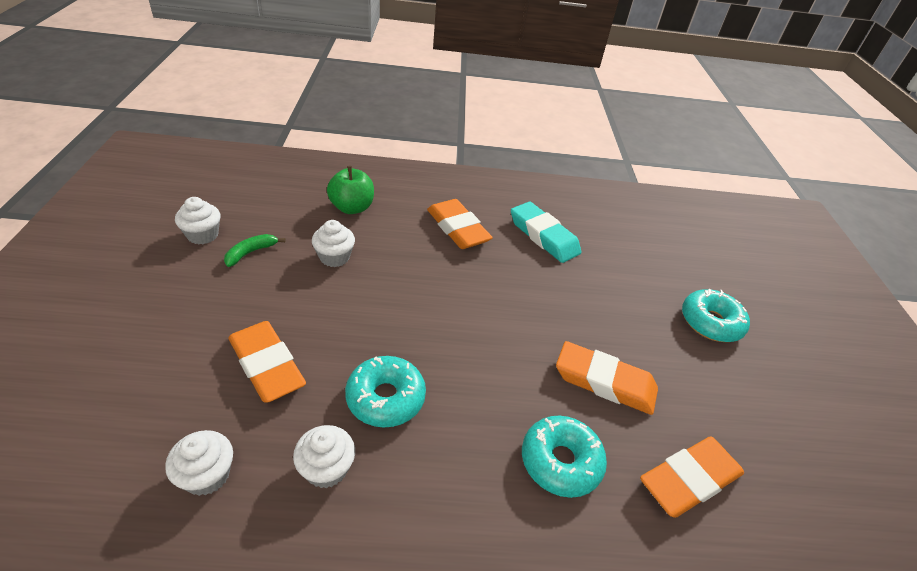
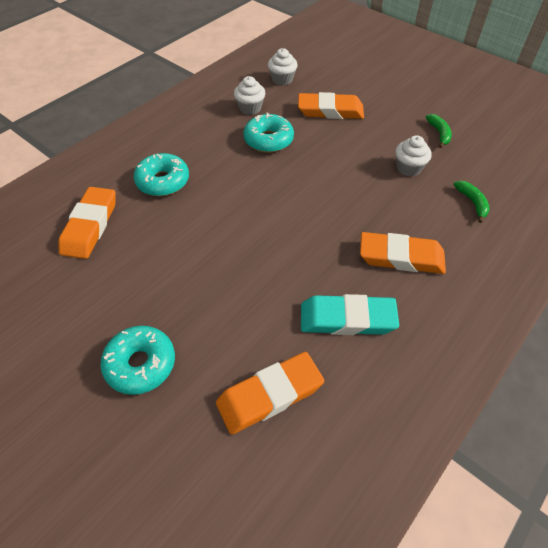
camera: 135 degrees right, 10 degrees up
(203, 235) = (473, 120): white cupcake -> none
(352, 208) = (472, 203): green apple -> green banana
(604, 382) = (178, 238): orange eraser -> orange eraser (270, 395)

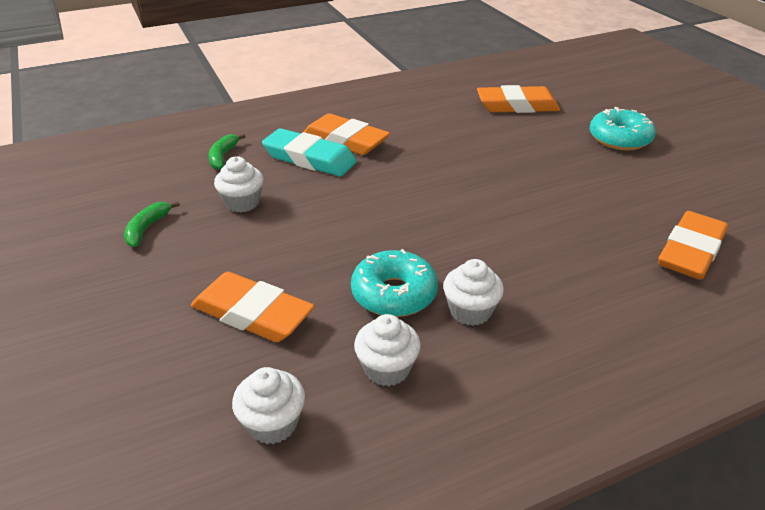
camera: 155 degrees left, 15 degrees down
(163, 181) = (584, 279): turquoise donut -> none
(223, 143) = (470, 311): none -> white cupcake
(347, 319) = (430, 121): turquoise eraser -> turquoise eraser (309, 158)

